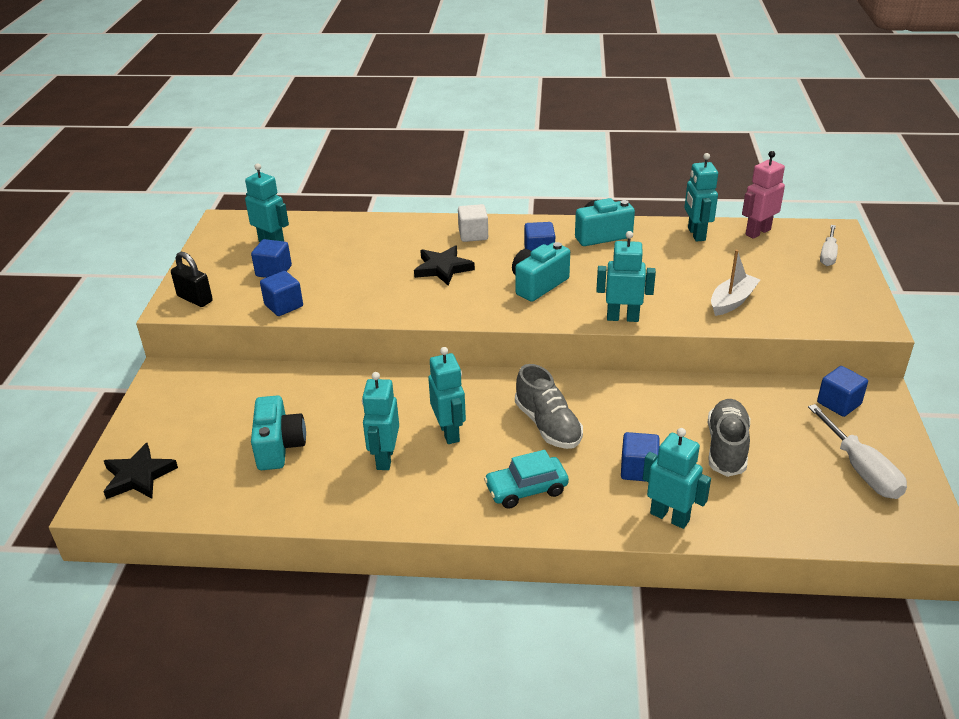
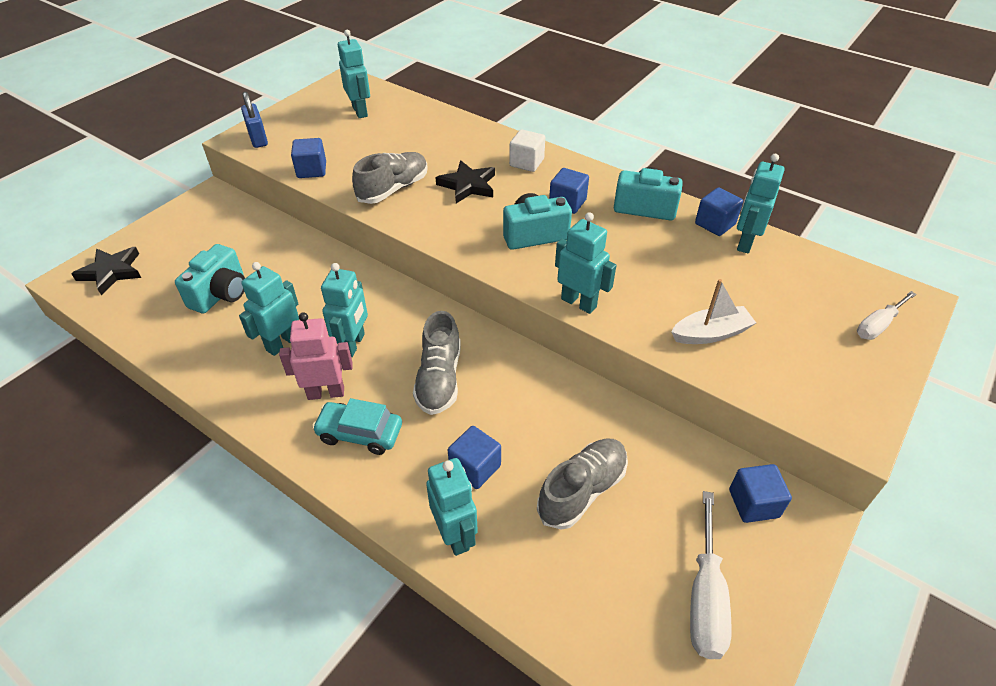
camera: 30 degrees right, 10 degrees up
(195, 299) = (258, 139): black padlock -> blue padlock
(274, 271) = (336, 136): blue cube -> blue cube (715, 224)
(380, 294) = (393, 189): none -> grey shoe
(757, 232) = (817, 266): pink robot -> pink robot (326, 393)

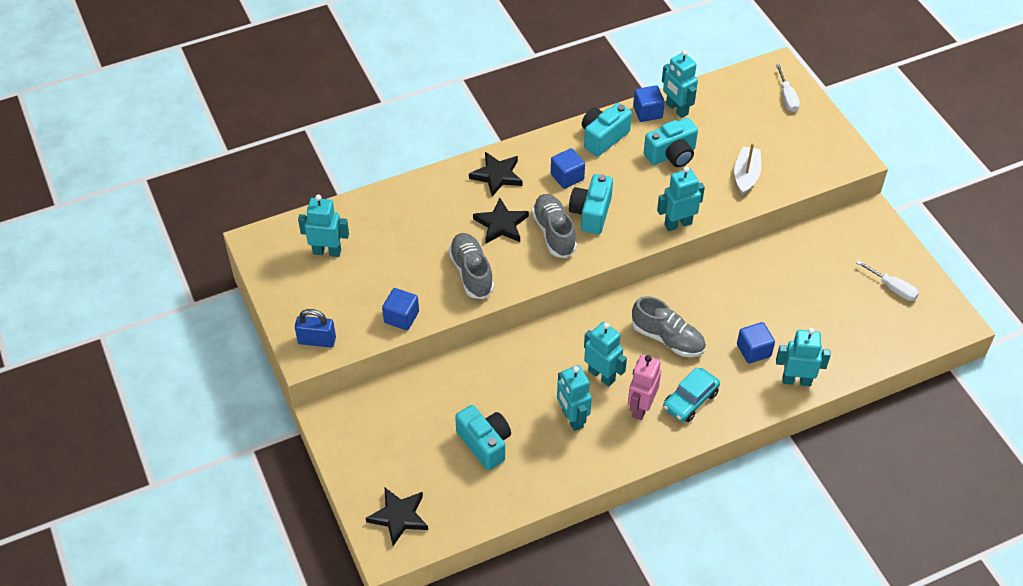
camera: 60 degrees left, 5 degrees up
(526, 162) = (497, 176): white cube -> black star
(582, 490) = (799, 306): grey shoe -> grey shoe (554, 233)
(674, 262) = (671, 155): none -> turquoise camera
(705, 597) = (892, 288): white screwdriver -> white screwdriver, size x0.67
(753, 503) = (851, 235): blue cube -> none

